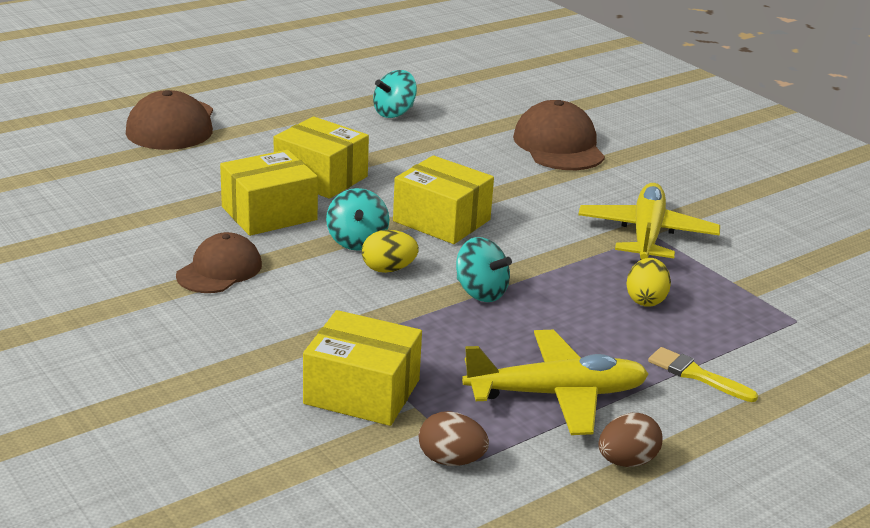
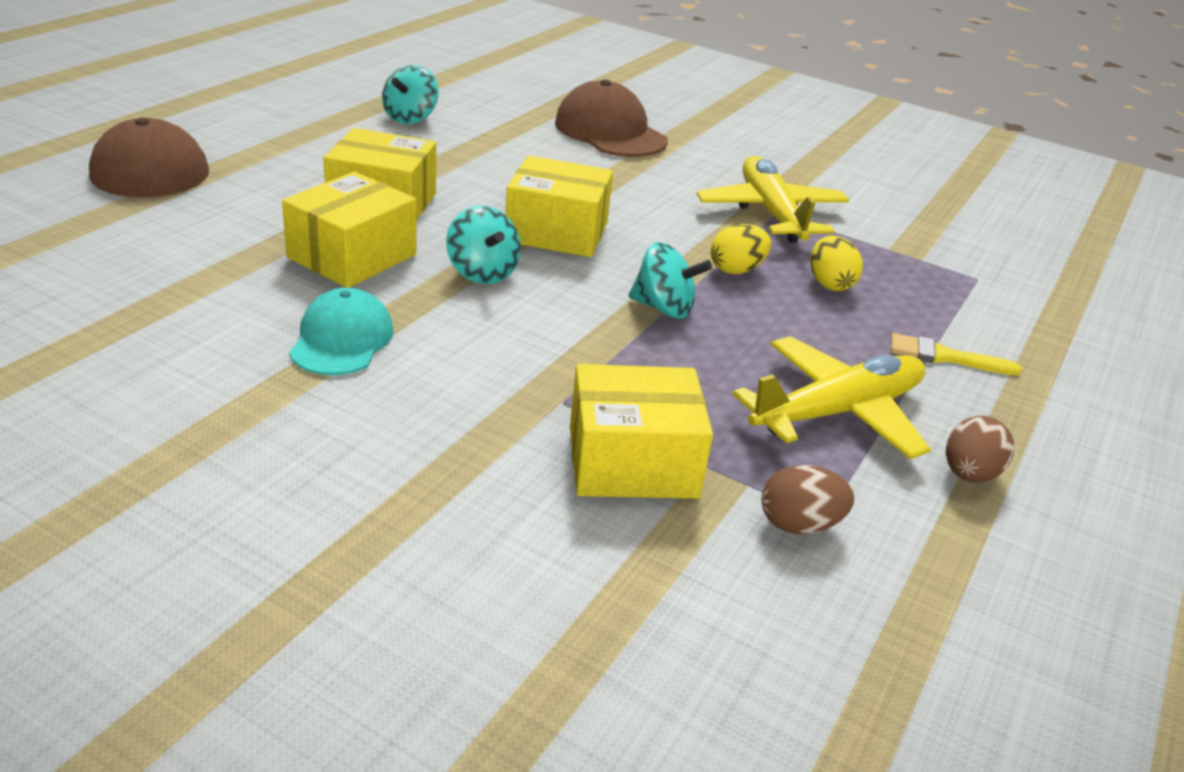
camera: 25 degrees left, 5 degrees up
(219, 270) = (342, 340): brown cap -> turquoise cap
(388, 269) = (543, 300): yellow egg -> yellow egg (736, 270)

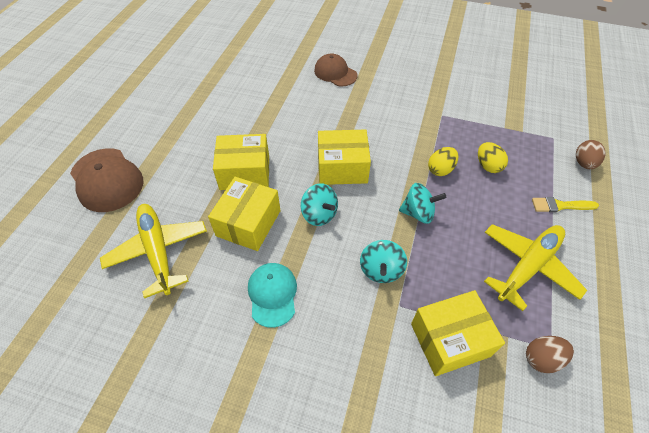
camera: 10 degrees left, 20 degrees up
(410, 118) = (228, 93): turquoise spinning top -> turquoise spinning top (381, 270)
(610, 132) = (335, 73): brown cap -> brown cap, size x0.67
(771, 213) = (439, 117): yellow plane -> yellow plane (158, 251)
(969, 474) = (602, 292): brown egg -> brown egg (584, 163)

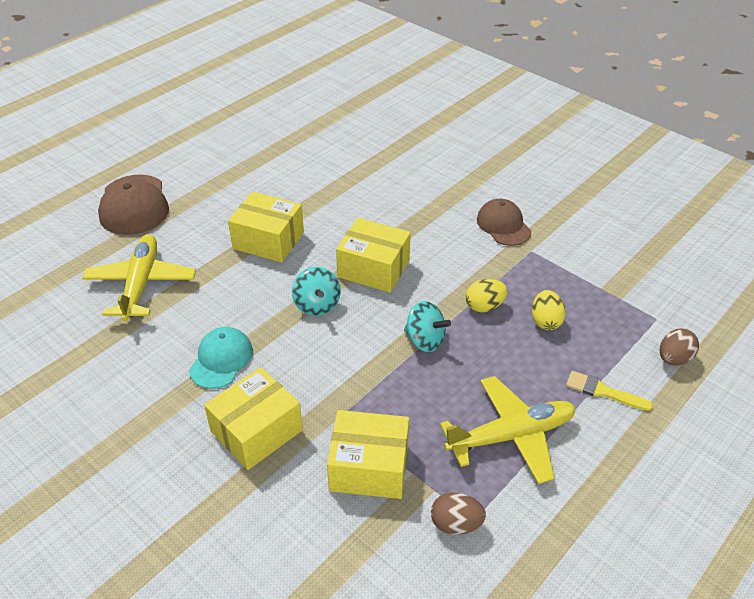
camera: 25 degrees right, 10 degrees down
(248, 223) = (240, 288): yellow box -> yellow box (256, 431)
(335, 73) = (436, 169): brown cap -> brown cap (503, 225)
(381, 270) = (344, 378): turquoise spinning top -> none

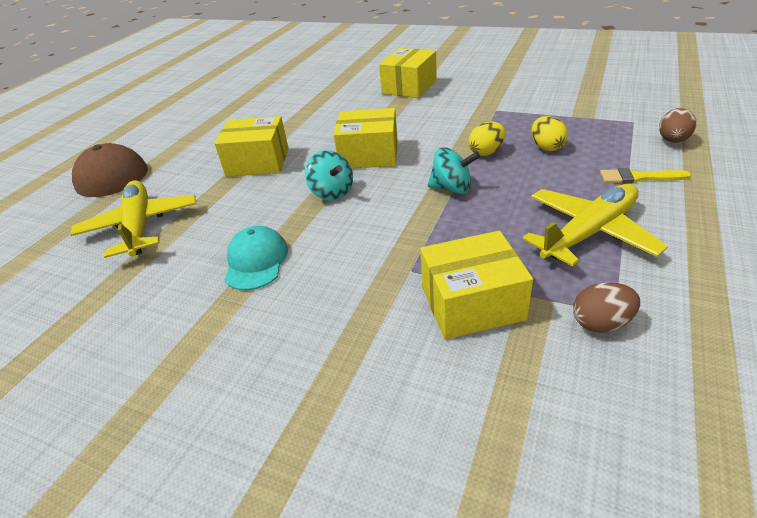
camera: 15 degrees left, 5 degrees down
(256, 431) = (329, 310): yellow box -> yellow box (409, 87)
(503, 225) = (460, 102): brown cap -> none

